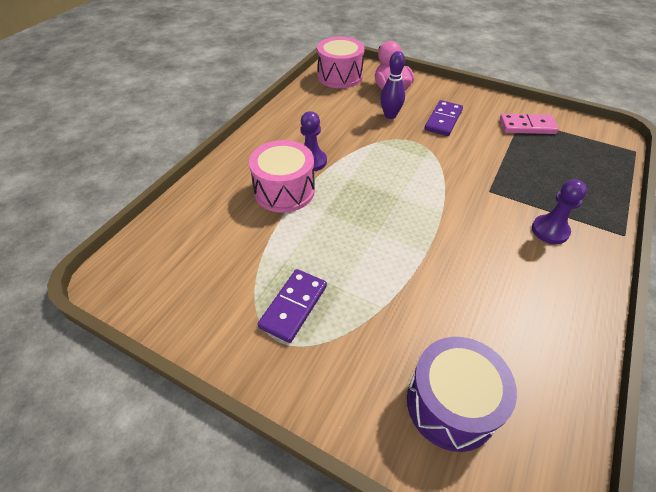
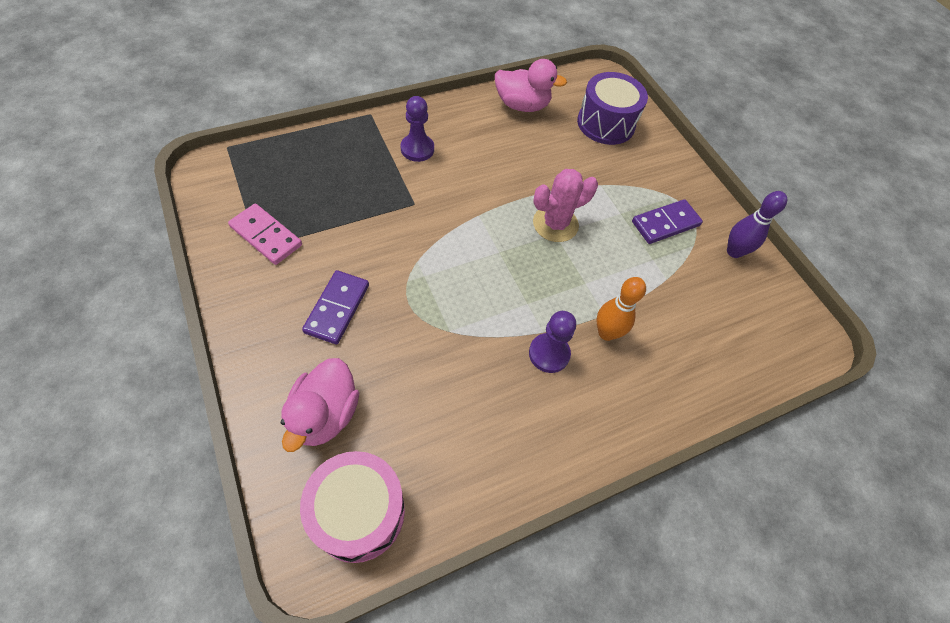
camera: 150 degrees left, 10 degrees up
(284, 191) = (606, 333): pink drum -> orange bowling pin
(384, 241) = (555, 224): none -> pink cactus
(390, 115) = (387, 362): purple bowling pin -> purple bowling pin (734, 251)
(443, 120) = (337, 308): purple domino -> purple domino turned 45 degrees counterclockwise
(551, 353) = (522, 105): none -> pink duck

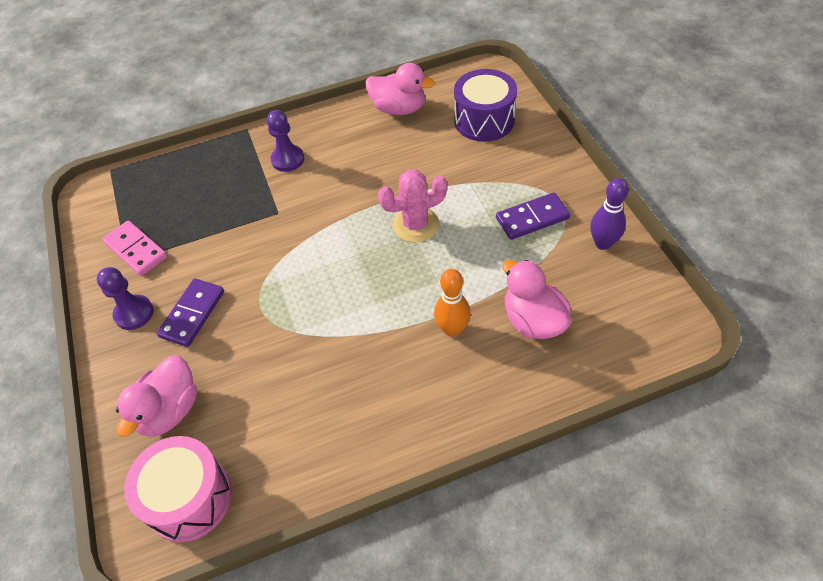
camera: 15 degrees right, 5 degrees down
(549, 354) = (390, 351): purple pawn -> purple pawn (134, 313)
(682, 326) = (533, 320): none -> pink duck

